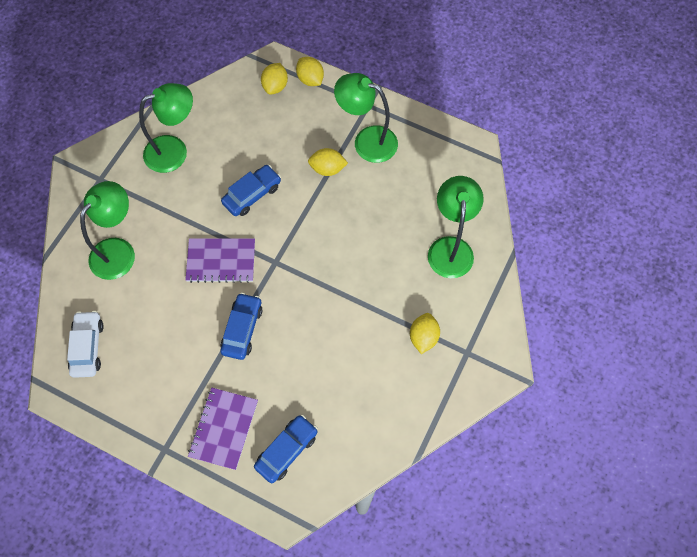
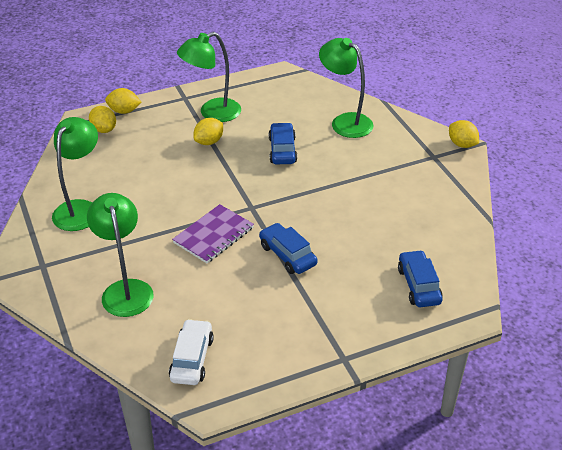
camera: 50 degrees left, 25 degrees down
(88, 347) = (192, 359): white car -> white car turned 60 degrees clockwise
(224, 429) = (363, 312): purple notebook -> none
(252, 194) = (178, 189): blue car -> blue car (282, 150)
(423, 337) = (400, 169): yellow lemon -> yellow lemon (462, 144)

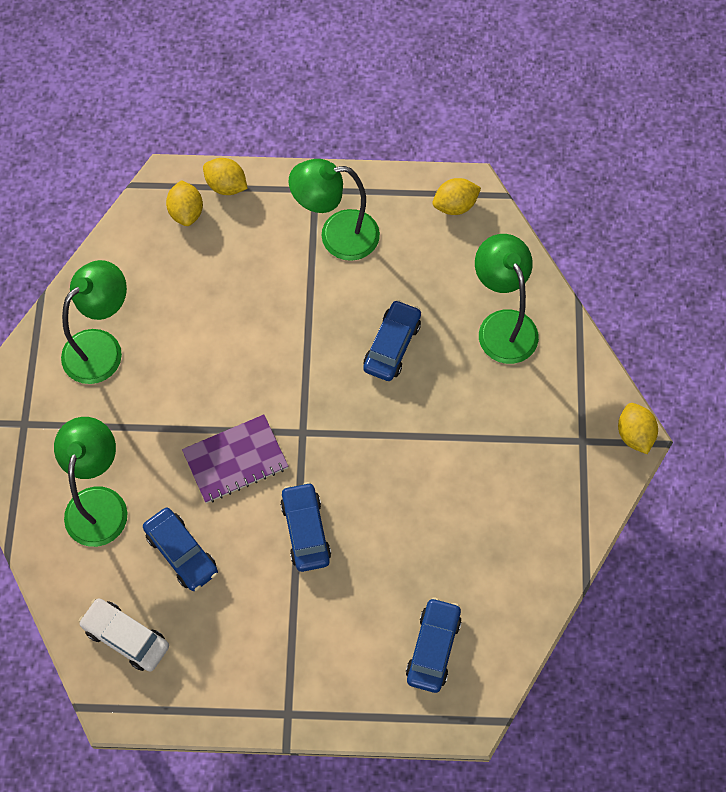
camera: 25 degrees right, 25 degrees up
(192, 359) = (126, 637): white car -> white car turned 90 degrees counterclockwise
(205, 296) = (181, 553): none -> blue car
(209, 142) = (307, 290): yellow lemon -> yellow lemon (455, 205)

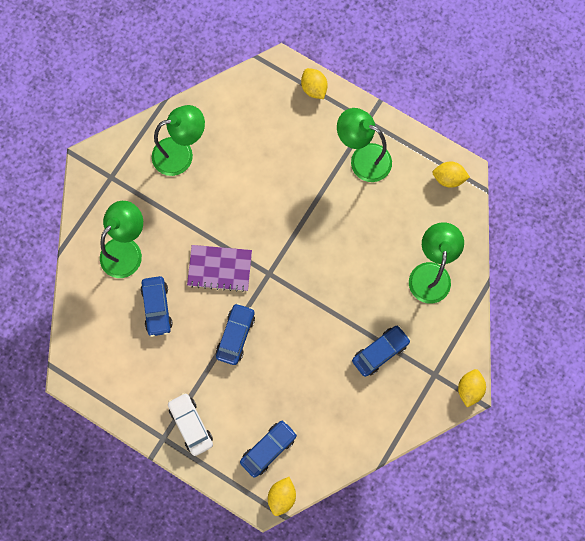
camera: 30 degrees right, 10 degrees up
(126, 637) = (98, 340): white car -> white car (191, 424)
(186, 212) = (279, 93): yellow lemon -> yellow lemon (282, 496)
(392, 346) = (354, 249): blue car -> blue car (380, 352)

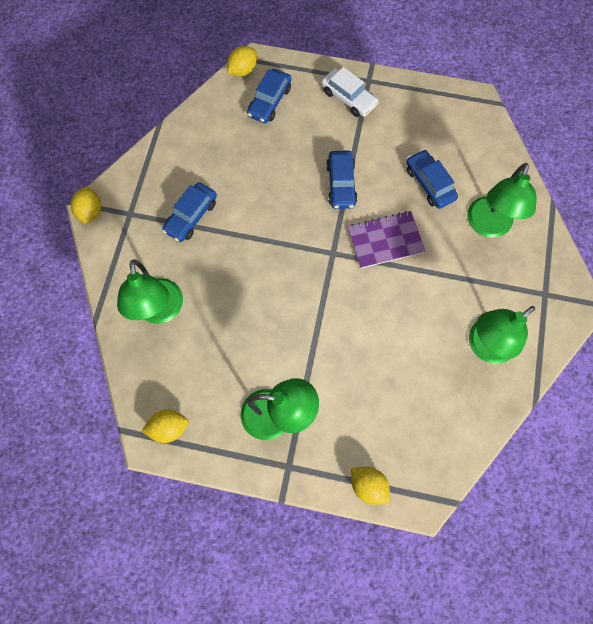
camera: 160 degrees right, 5 degrees down
(282, 496) = (243, 70): yellow lemon -> yellow lemon turned 45 degrees clockwise

